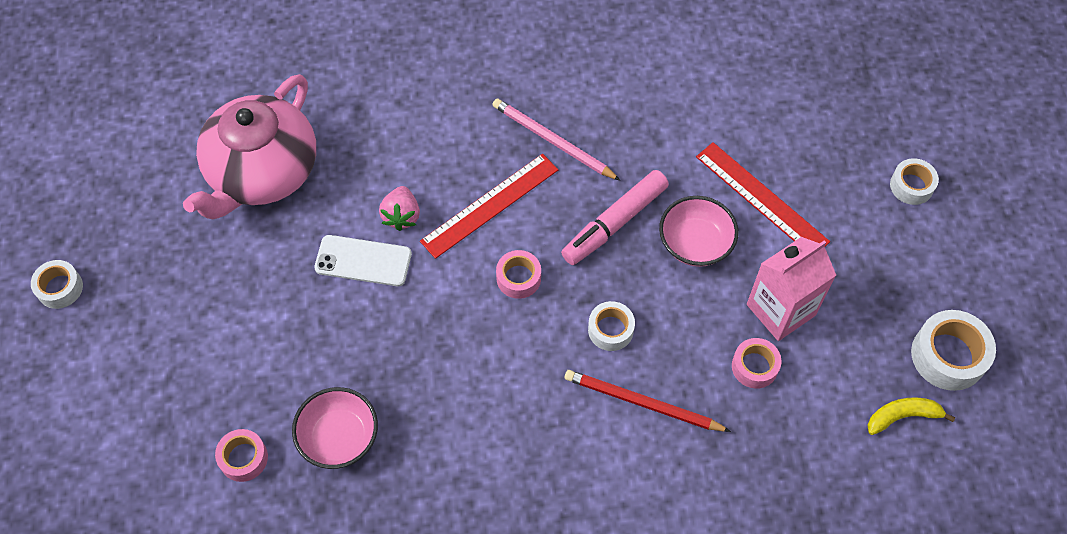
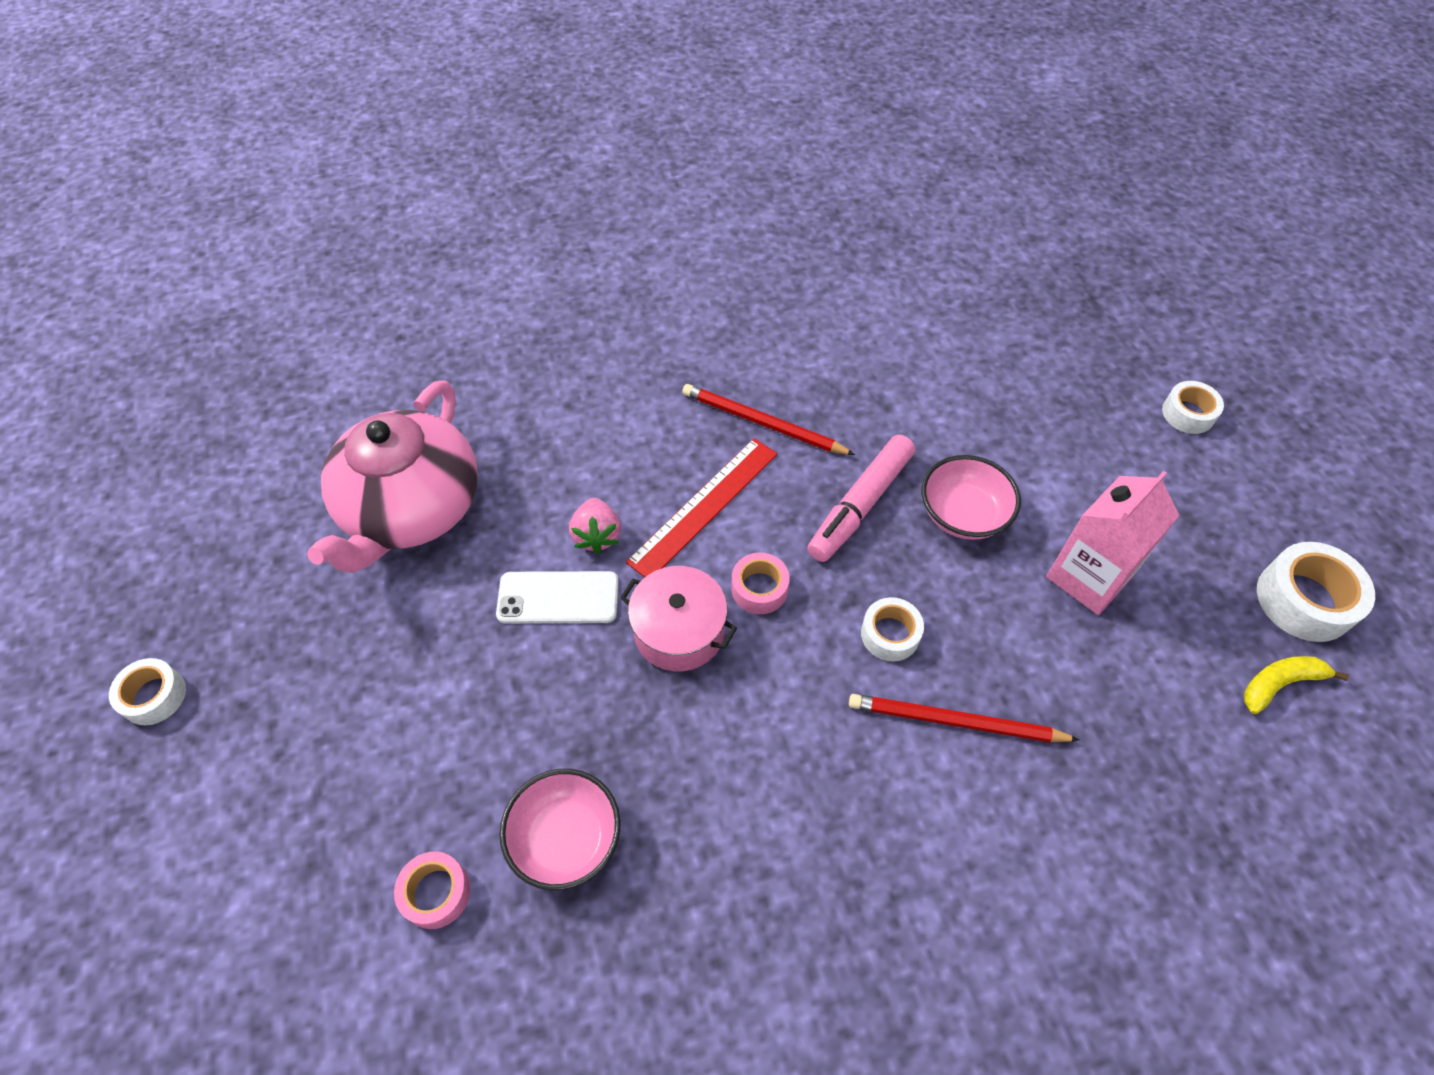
camera: 10 degrees left, 5 degrees down
(450, 301) = (679, 631): none -> pink pot
(552, 141) = (762, 423): pink pencil -> red pencil
(754, 366) = (1080, 651): pink tape -> none
(761, 198) = (1024, 452): red ruler -> none

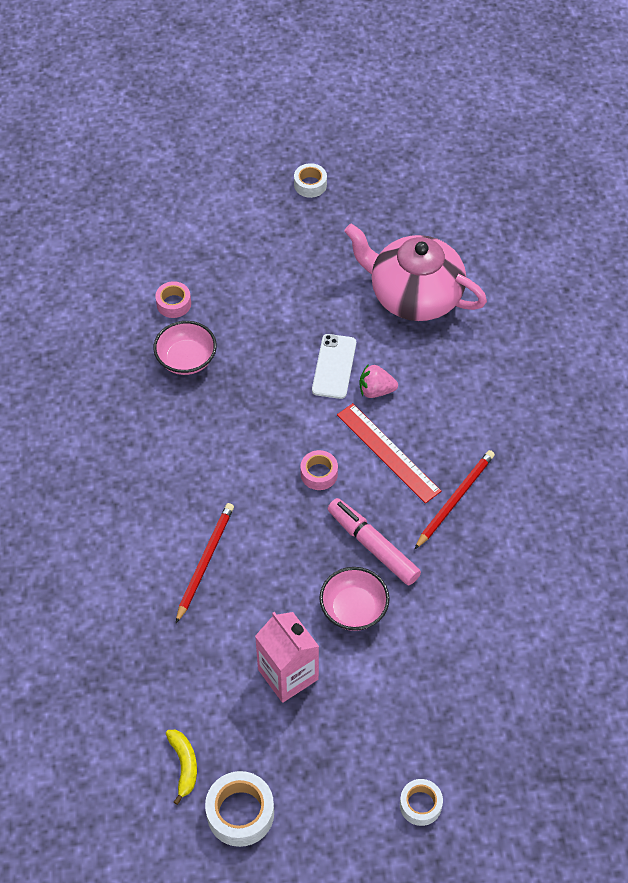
camera: 100 degrees right, 0 degrees up
(679, 631) = (298, 426): pink pot -> none
(890, 634) = (271, 540): white tape -> none

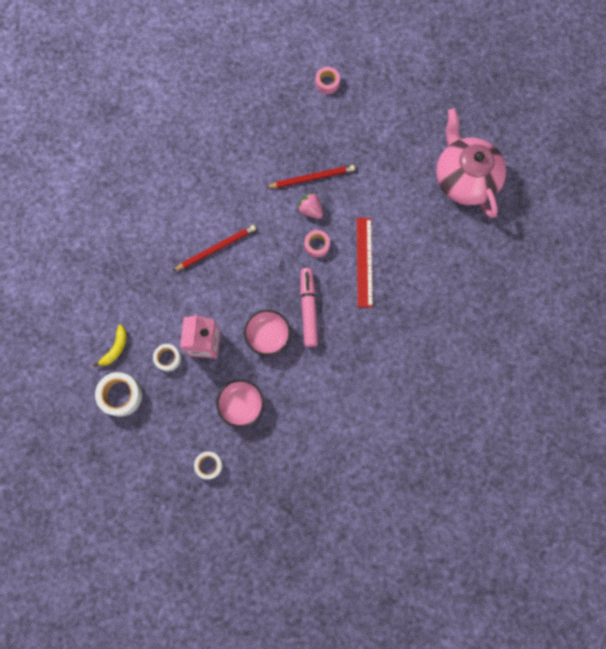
camera: 40 degrees right, 20 degrees up
(186, 359) = (305, 122): pink bowl -> pink bowl (241, 404)
(310, 185) = (468, 63): white tape -> white tape (168, 358)
(334, 366) = (380, 188): white phone -> none
(376, 390) = (390, 220): pink strawberry -> pink strawberry (310, 210)
(455, 499) = (375, 318): red pencil -> red pencil (312, 178)

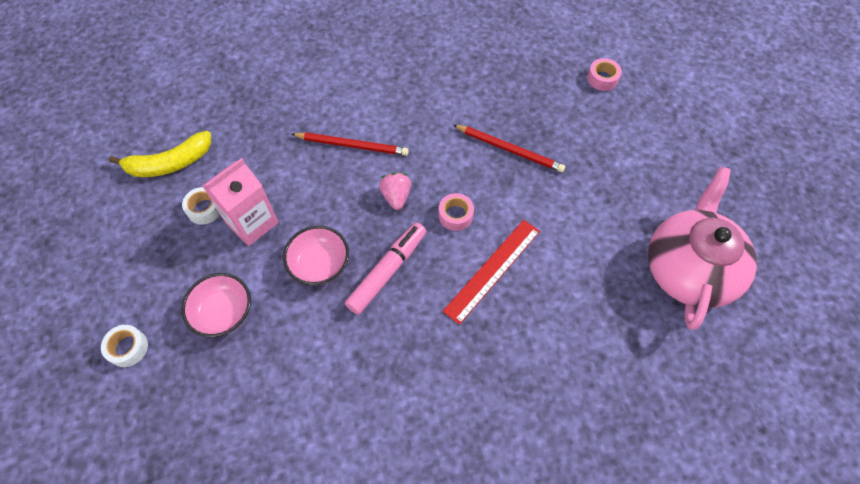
camera: 40 degrees right, 15 degrees down
(115, 348) = (170, 163): yellow banana -> yellow banana, size x1.60
(121, 395) = (128, 208): white tape -> none
(310, 210) = (480, 177): pink strawberry -> pink strawberry (396, 196)

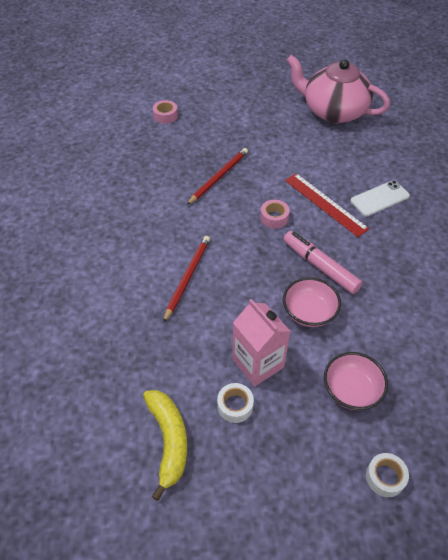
camera: 80 degrees left, 10 degrees down
(396, 196) = (249, 252): pink strawberry -> none
(519, 337) = (379, 198): none -> white phone

